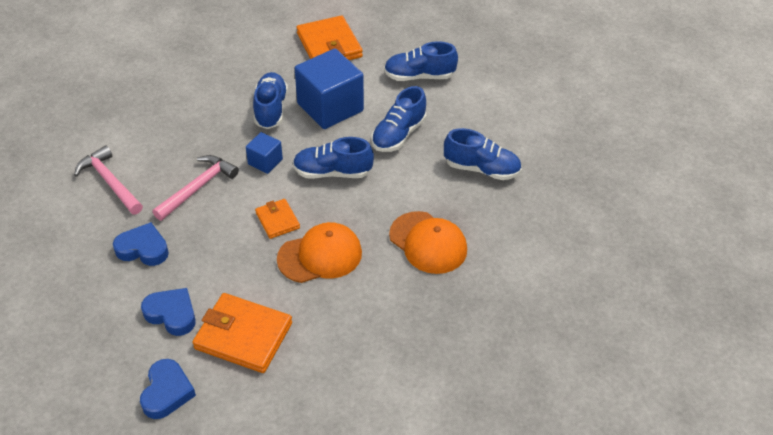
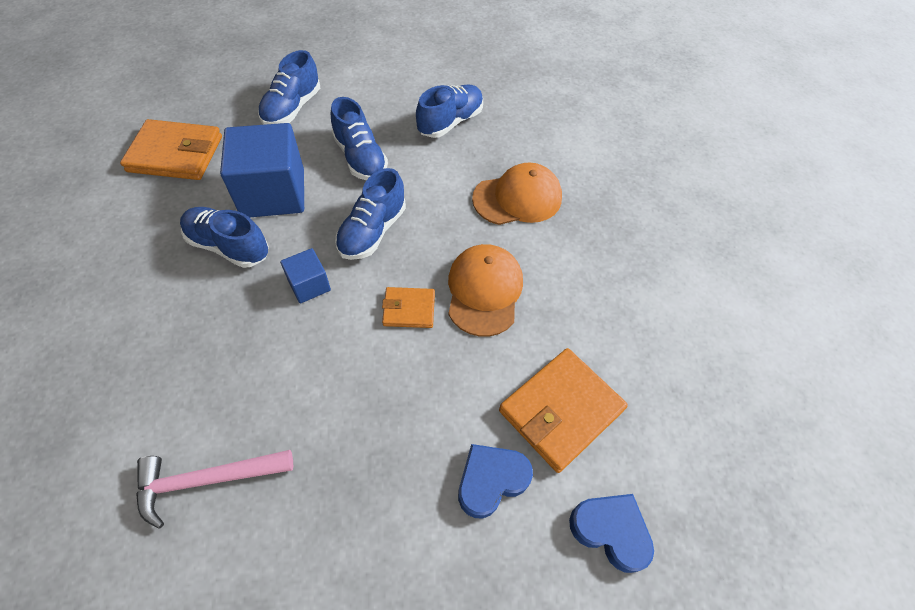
camera: 65 degrees left, 10 degrees up
(143, 249) = (361, 477): blue heart -> none
(198, 187) = (299, 372): pink hammer -> none

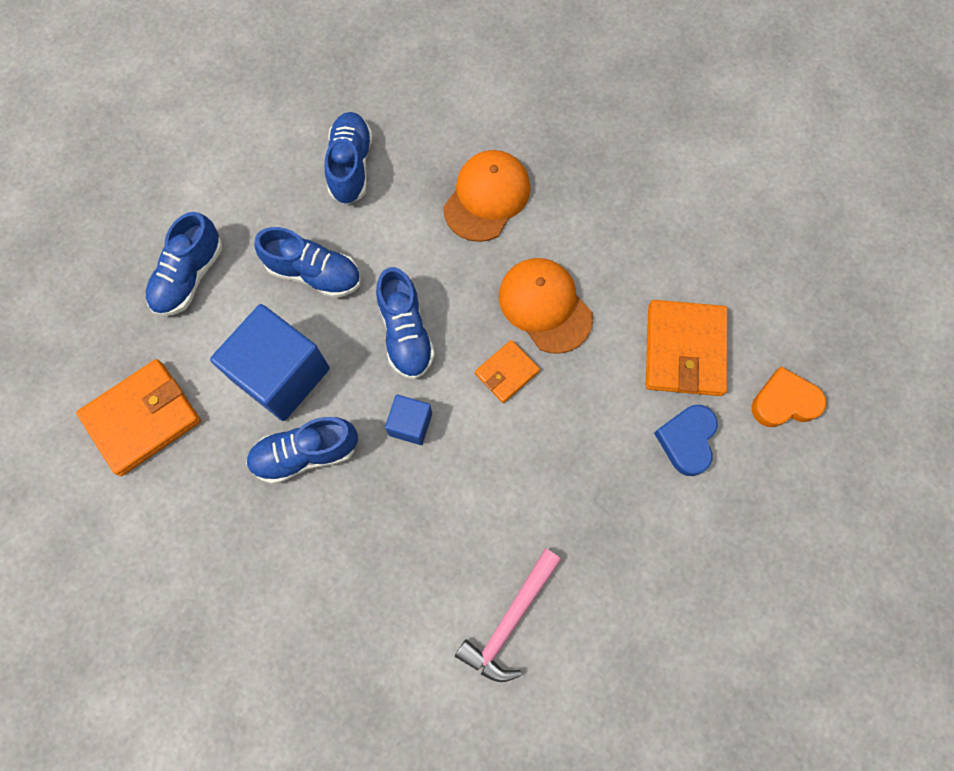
camera: 40 degrees left, 15 degrees up
(292, 108) = (189, 276): blue shoe -> blue shoe turned 45 degrees clockwise
(610, 531) = (784, 402): blue heart -> orange heart

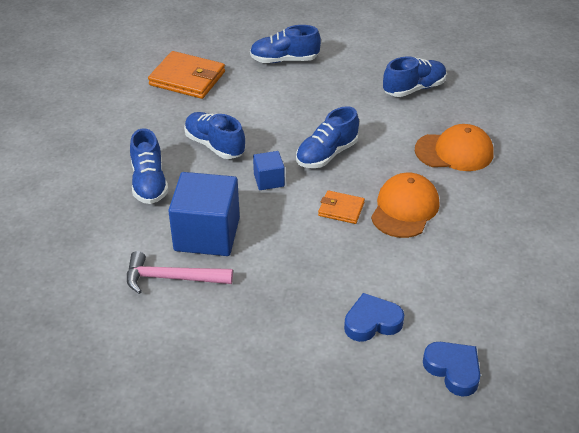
camera: 60 degrees right, 30 degrees down
(281, 374) = (256, 116): blue cube -> blue cube (207, 234)
(314, 273) = (330, 103): blue shoe -> blue shoe (149, 183)
(684, 350) = (440, 294): orange wallet -> none
(784, 402) = (453, 370): orange heart -> blue heart

